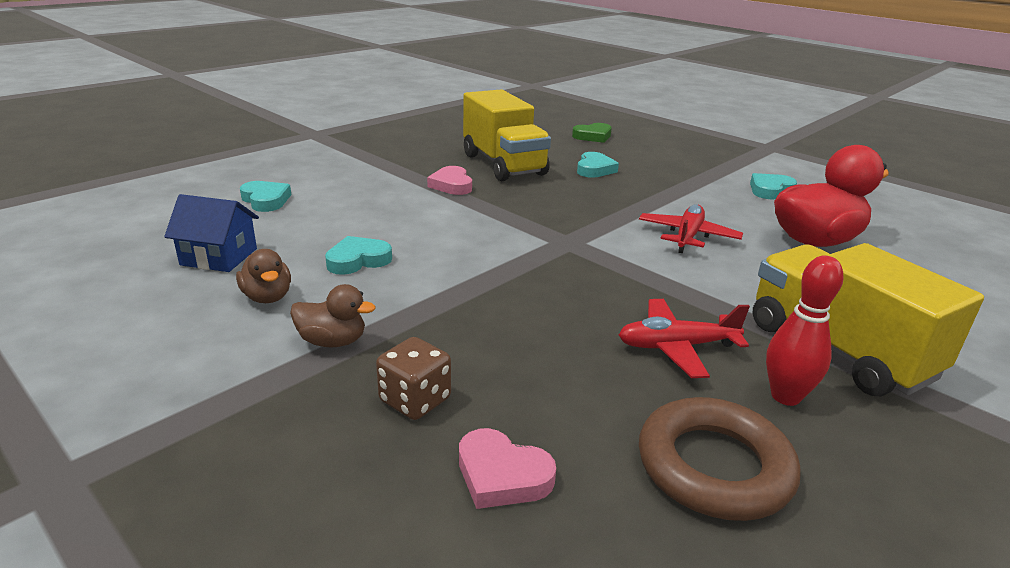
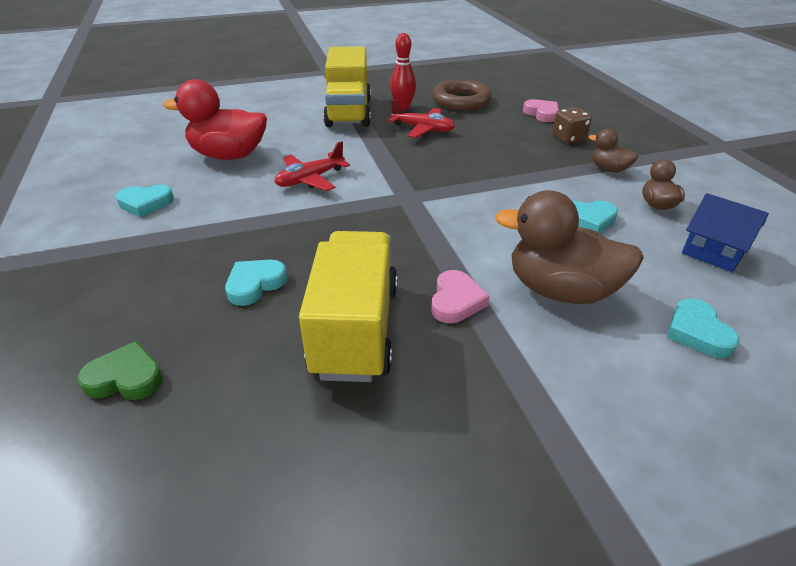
camera: 150 degrees left, 10 degrees up
(375, 203) = (560, 290): none -> brown duck

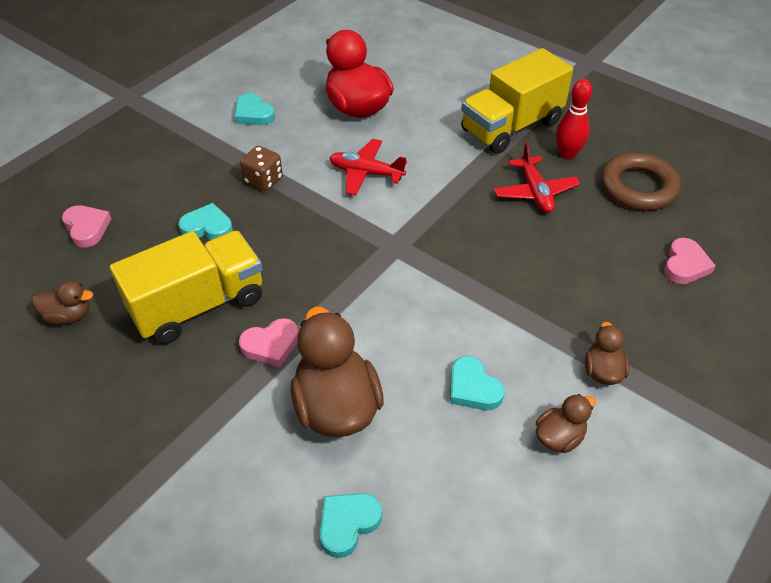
camera: 55 degrees right, 10 degrees up
(125, 378) = (87, 228): green heart -> pink heart
(252, 448) = (69, 315): none -> brown duck
(568, 138) = (644, 311): brown dice -> brown dice (263, 180)
(713, 252) = (501, 510): blue house -> none

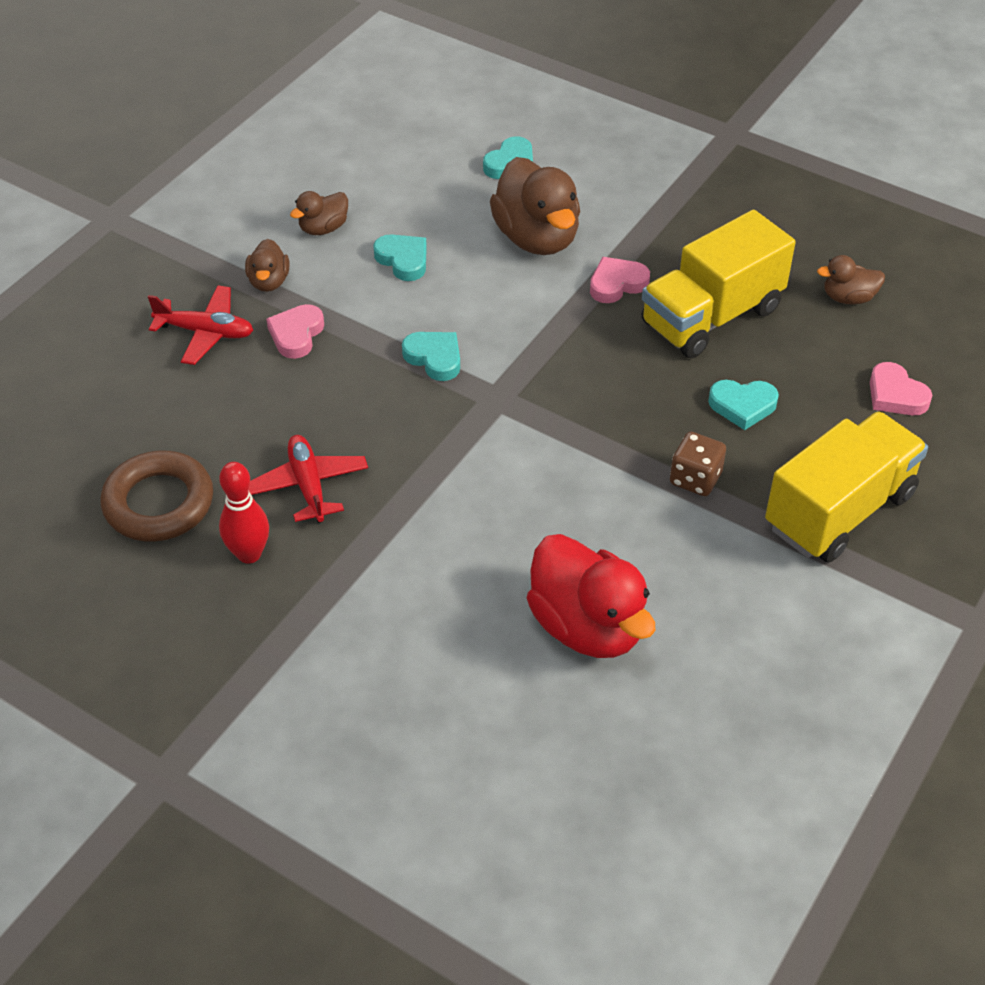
camera: 175 degrees right, 0 degrees up
(253, 114) = (756, 600): turquoise heart -> turquoise heart (434, 358)
(366, 173) = (551, 500): red plane -> red plane (206, 332)
(511, 126) = (329, 603): yellow truck -> yellow truck (839, 510)
(685, 265) = (137, 396): pink heart -> pink heart (296, 334)

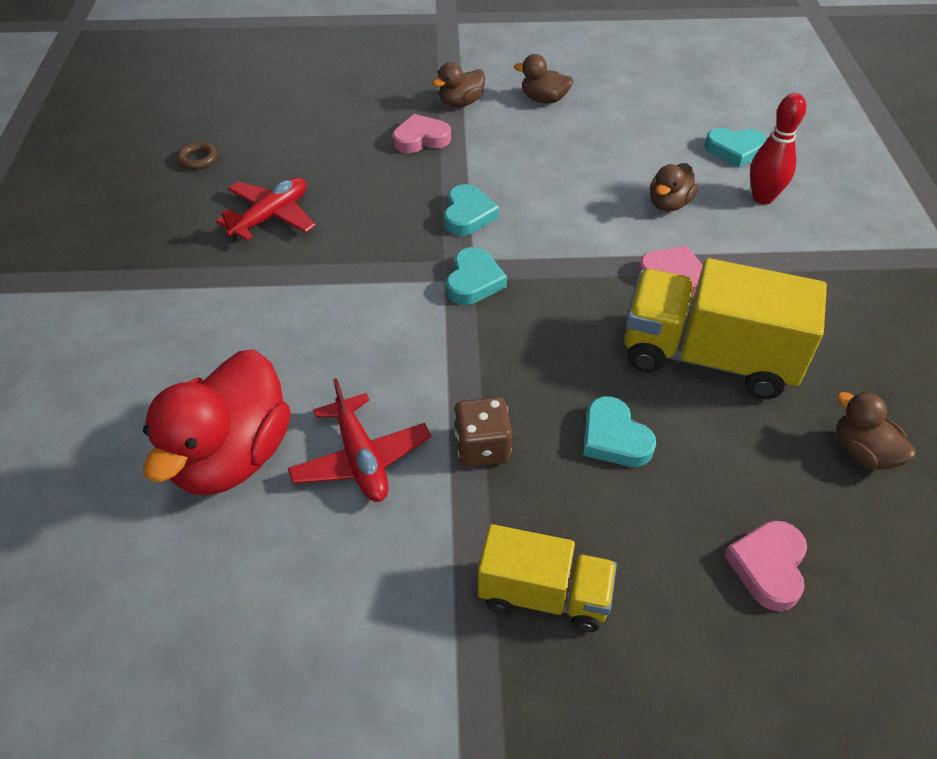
camera: 55 degrees right, 0 degrees up
(159, 503) = (198, 159): brown ring -> brown ring, size x0.43
(206, 332) = (381, 101): red plane -> red plane (361, 459)
(249, 554) = (179, 221): red bowling pin -> red bowling pin (762, 198)
(403, 260) = (556, 150): turquoise heart -> turquoise heart (474, 281)
(537, 238) = (669, 204): brown duck -> brown duck, size x0.51
(839, 510) = (544, 595): yellow truck -> yellow truck, size x0.60

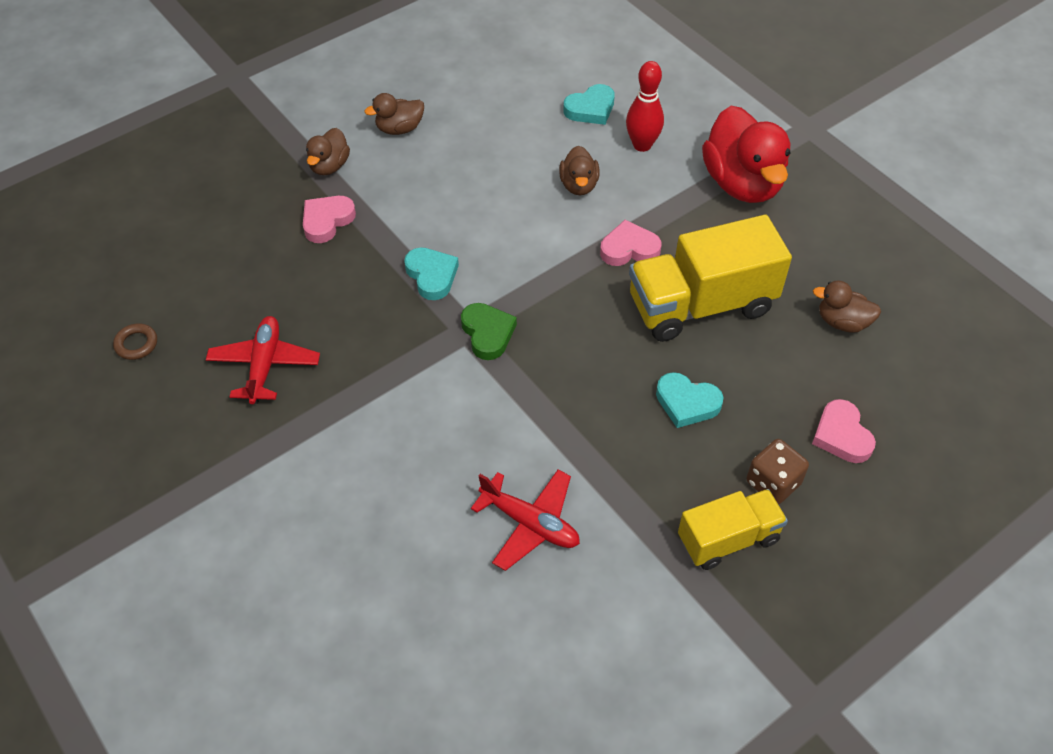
camera: 35 degrees left, 5 degrees up
(232, 456) = (434, 580): red duck -> red duck (742, 183)
(474, 281) = (487, 333): turquoise heart -> green heart
(482, 447) = (606, 463): brown dice -> brown dice (773, 483)

